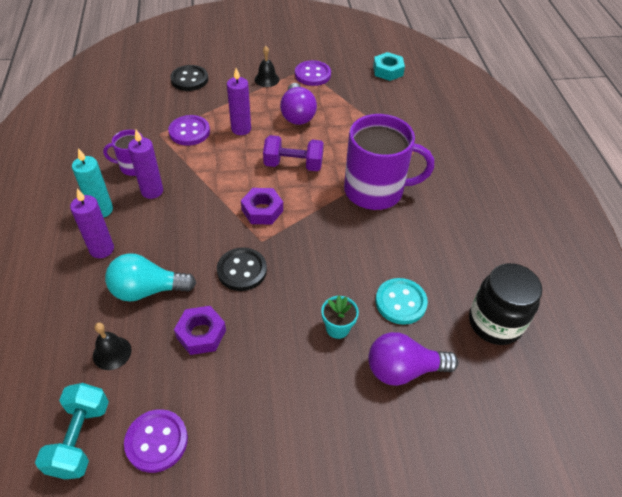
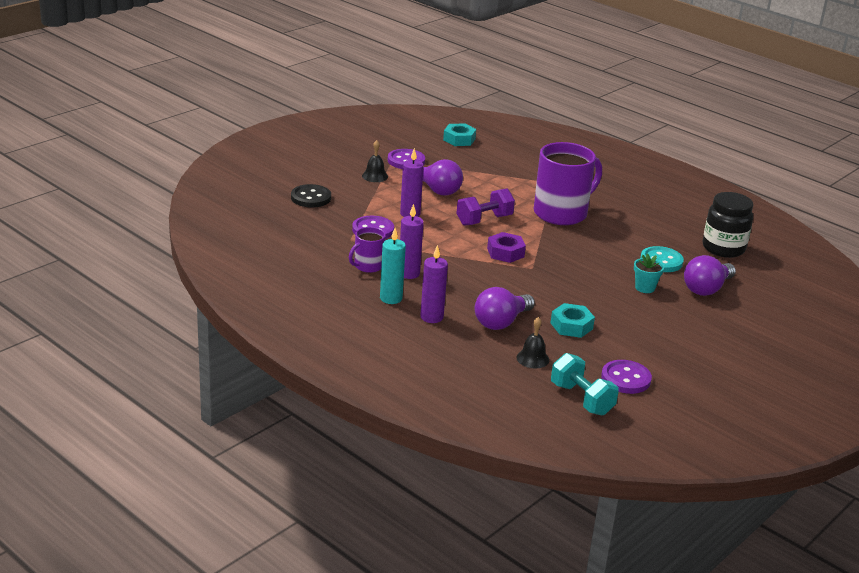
camera: 40 degrees left, 20 degrees down
(147, 290) = (501, 322): turquoise light bulb -> purple light bulb
(201, 334) = (571, 326): purple nut -> turquoise nut
(242, 270) = (544, 287): black button -> none

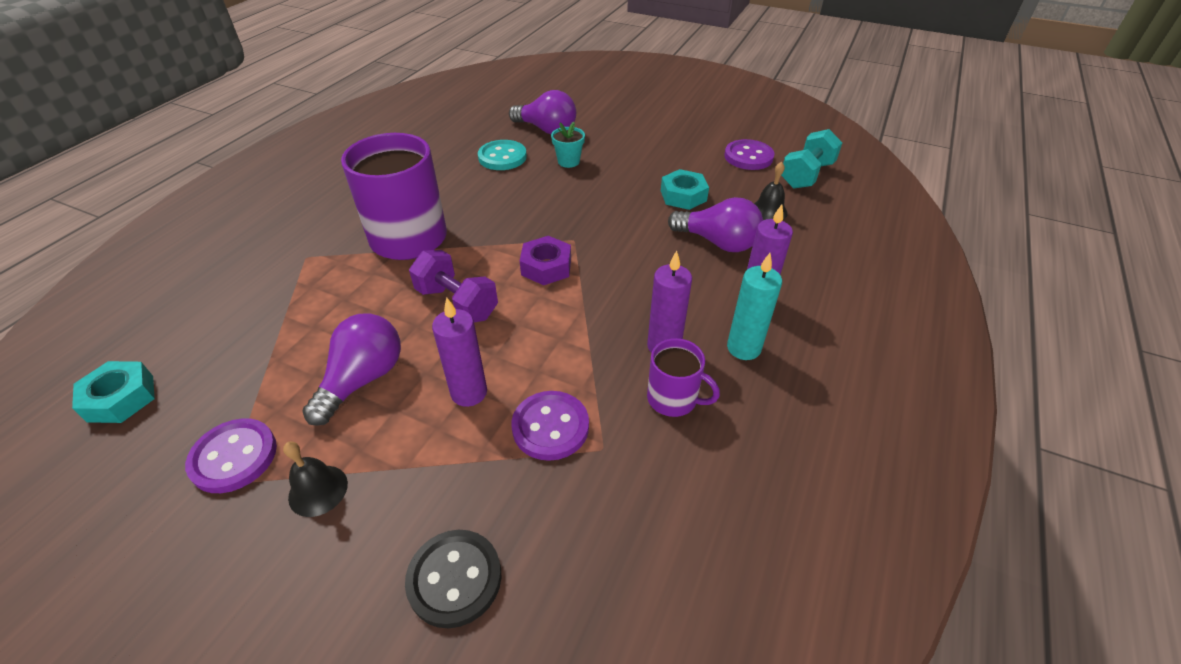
camera: 105 degrees left, 15 degrees up
(723, 248) = (452, 126): black jar -> none

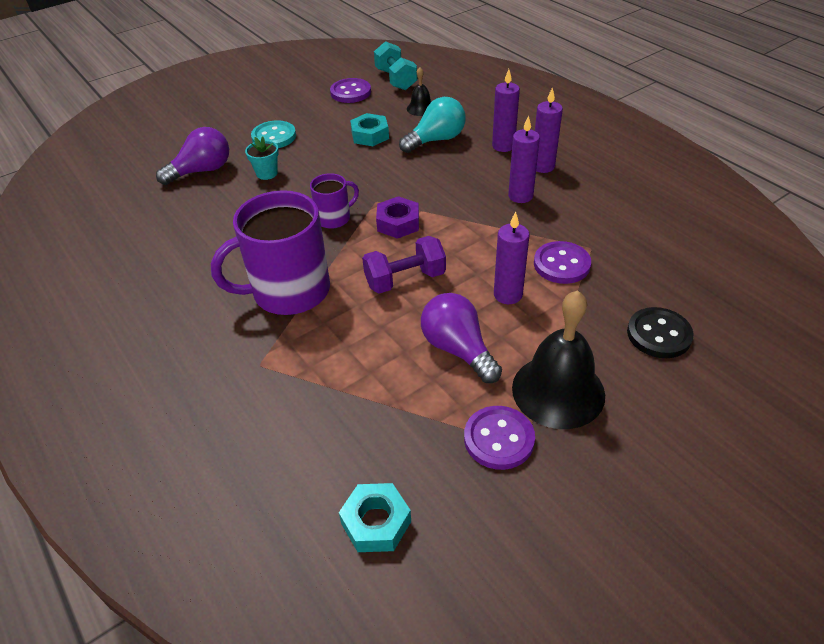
camera: 60 degrees left, 0 degrees up
(318, 490) = (558, 391): black bell -> black bell, size x2.04
(502, 157) = (219, 207): turquoise button -> turquoise button (274, 137)
(673, 399) = (567, 207): purple mug -> purple mug (334, 218)
(718, 242) = (436, 140): purple light bulb -> turquoise light bulb
(743, 348) = (542, 166): turquoise candle -> purple candle

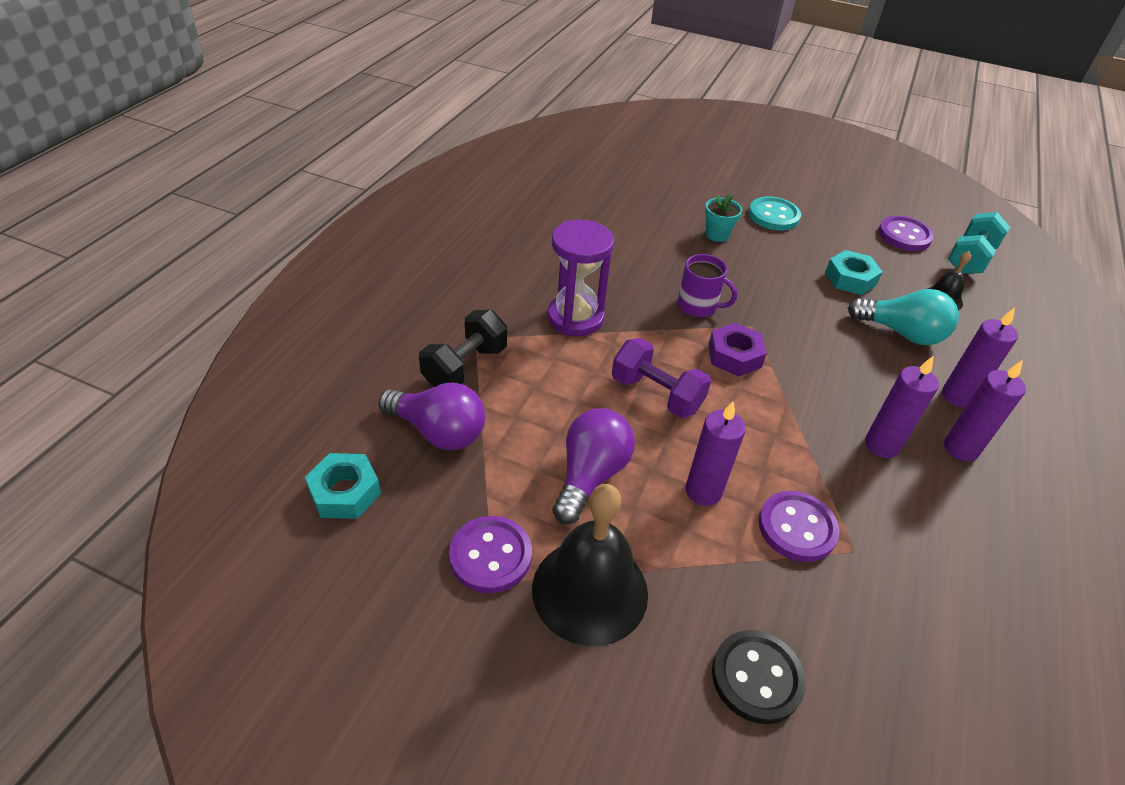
camera: 55 degrees right, 0 degrees up
(202, 171) = (680, 195): purple light bulb -> purple light bulb (438, 431)
(289, 291) = (575, 318): purple mug -> purple hourglass
(289, 384) = (465, 367): none -> black dumbbell

